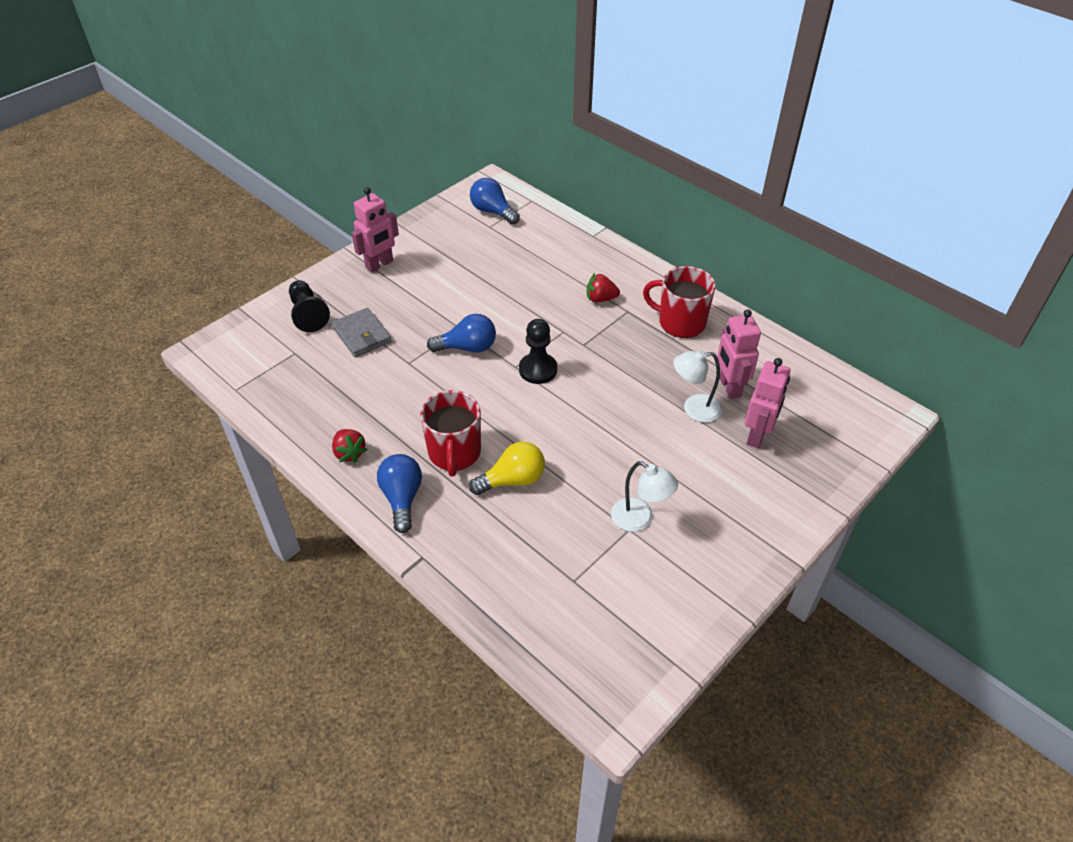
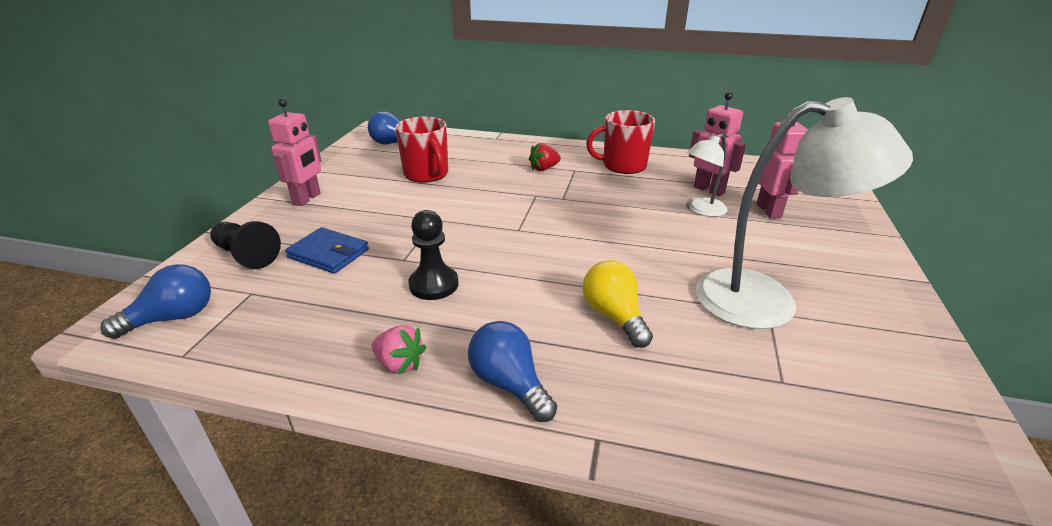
camera: 30 degrees left, 15 degrees down
(349, 453) = (399, 364): red strawberry -> pink strawberry
(362, 335) = (328, 254): grey wallet -> blue wallet
(454, 453) = (528, 316): red mug -> red mug (427, 174)
(467, 347) = (456, 230): blue light bulb -> blue light bulb (173, 318)
(512, 480) = (614, 316): yellow light bulb -> yellow light bulb turned 60 degrees counterclockwise
(538, 370) = (542, 225): black pawn -> black pawn (434, 285)
(639, 519) = (767, 301): white lamp -> white lamp, size x1.98

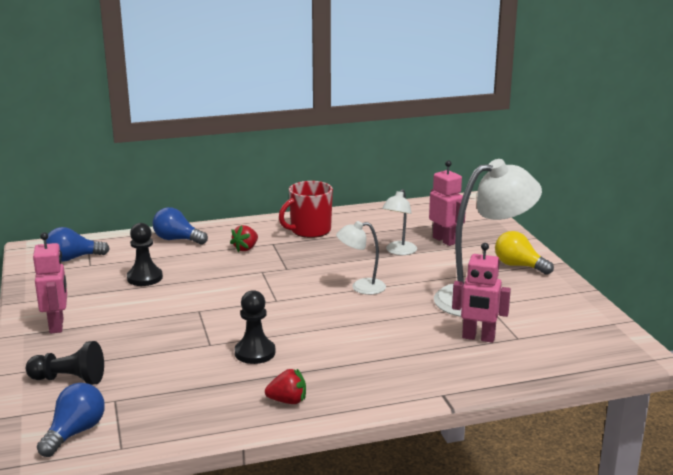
camera: 30 degrees left, 10 degrees down
(328, 254) = (141, 358): blue wallet -> none
(399, 364) = (288, 401): pink strawberry -> red strawberry
(427, 174) = (145, 278): red mug -> black pawn
(509, 384) = (369, 388): blue light bulb -> blue light bulb (177, 239)
(614, 316) = (398, 334): yellow light bulb -> yellow light bulb (519, 266)
(622, 240) = (361, 287): none -> white lamp
(708, 190) = (391, 235): pink robot -> pink robot (478, 338)

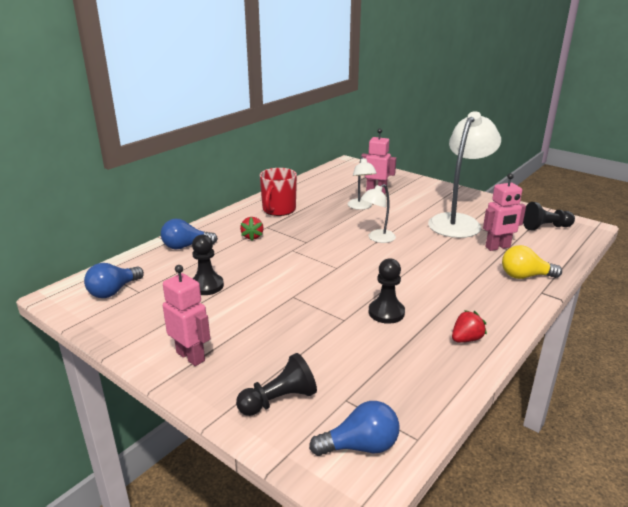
camera: 35 degrees left, 5 degrees up
(75, 432) = (360, 446): blue light bulb -> blue light bulb turned 90 degrees clockwise
(519, 266) = (443, 195): yellow light bulb -> yellow light bulb (525, 276)
(581, 338) = (545, 227): none -> black pawn

